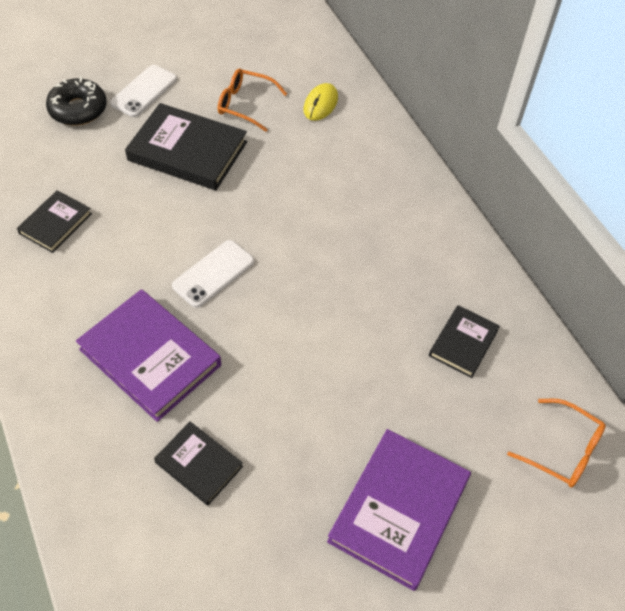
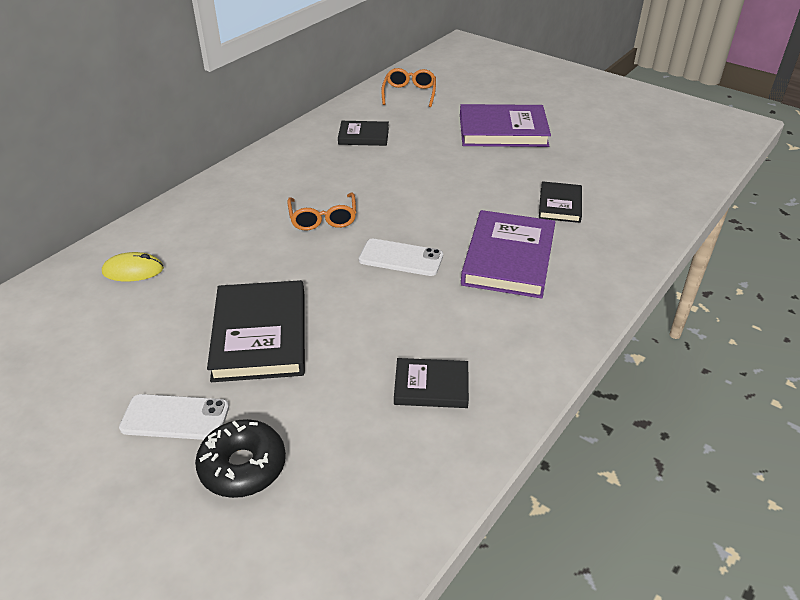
camera: 115 degrees left, 15 degrees down
(245, 104) = (159, 322): orange glasses -> orange glasses (323, 219)

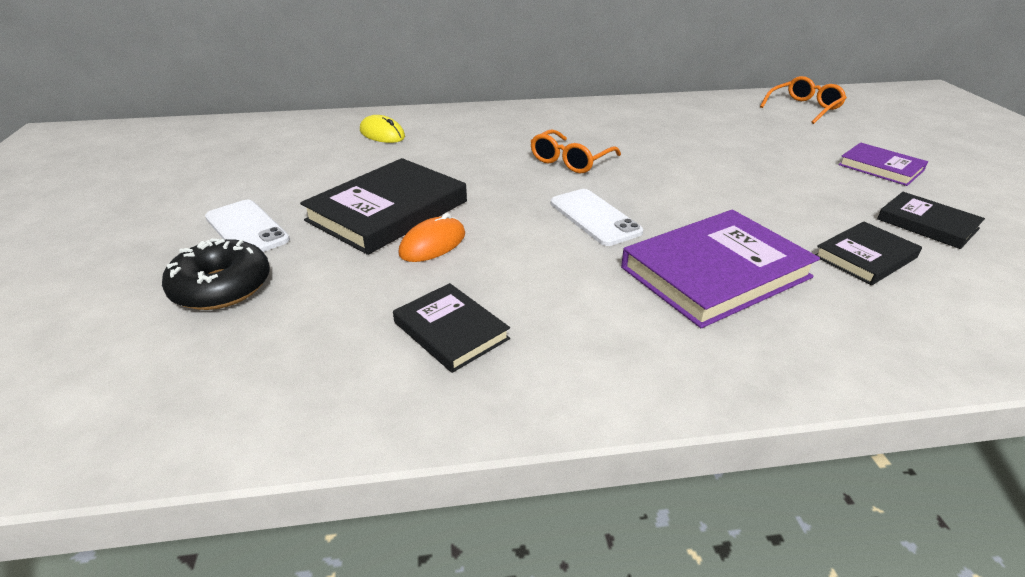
camera: 45 degrees right, 5 degrees down
(332, 340) = (432, 244): none -> orange mouse
(363, 136) = (704, 122): black book -> black book (927, 224)
(503, 130) = (880, 167): purple book -> purple book, size x0.56

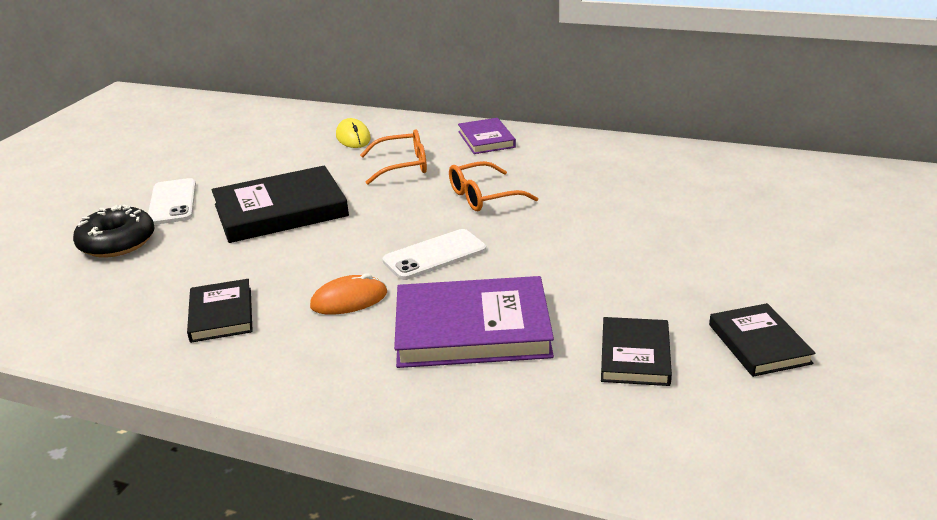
camera: 30 degrees right, 5 degrees down
(432, 244) = (282, 246): orange mouse -> orange mouse (349, 300)
(594, 217) = (434, 255): white phone -> white phone turned 60 degrees clockwise
(804, 108) = (830, 186): orange glasses -> orange glasses (403, 166)
(865, 257) = (635, 355): black book -> black book turned 75 degrees counterclockwise
(880, 167) = (808, 274): purple book -> purple book (486, 139)

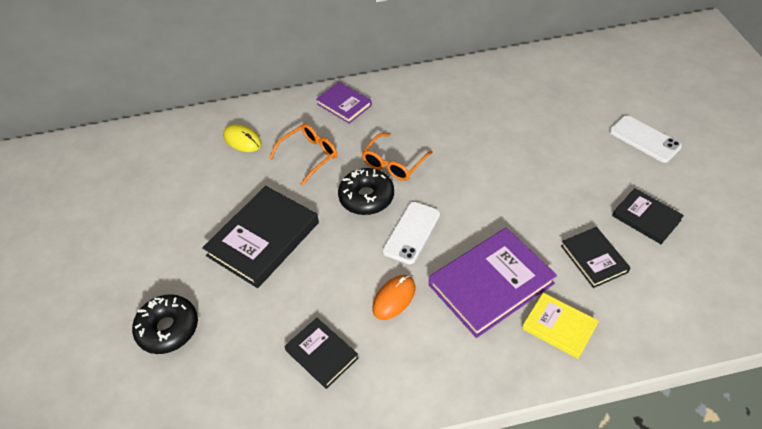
camera: 30 degrees left, 20 degrees up
(172, 202) = (167, 268): white phone -> white phone (644, 139)
(421, 213) = (366, 197): none -> black donut
(510, 400) = (559, 327): none -> yellow book

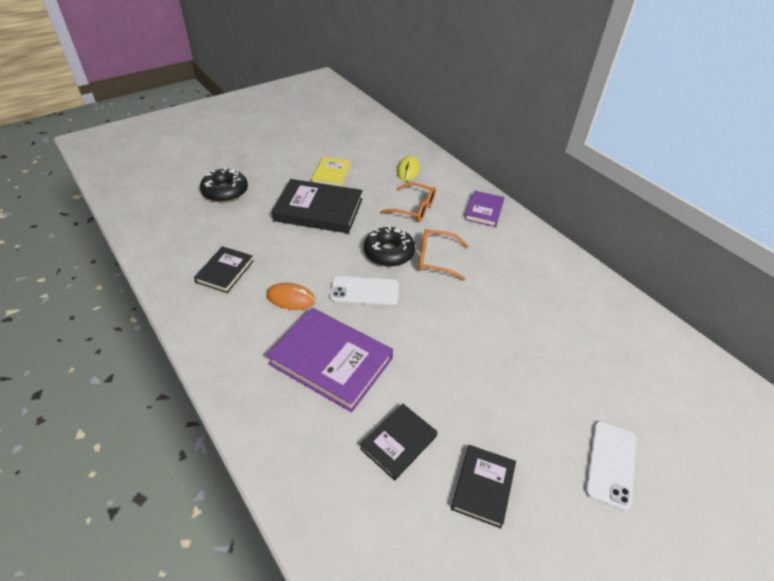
camera: 60 degrees right, 5 degrees down
(559, 327) = (300, 427): yellow book -> yellow book (332, 174)

